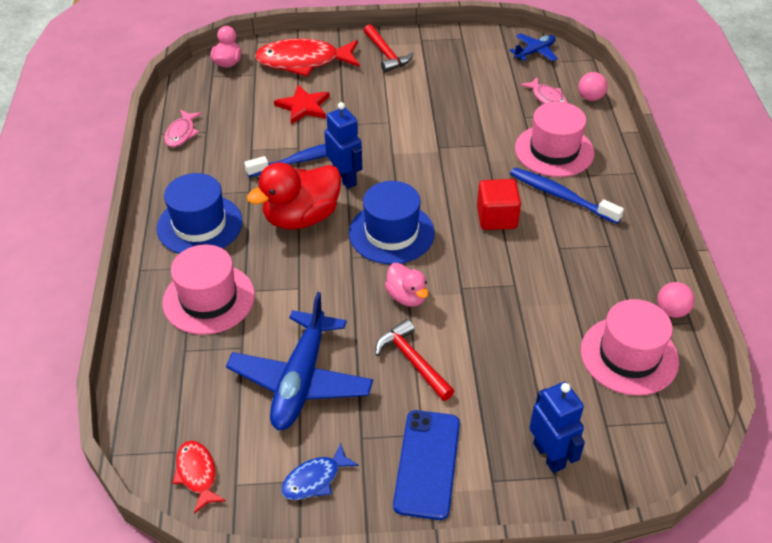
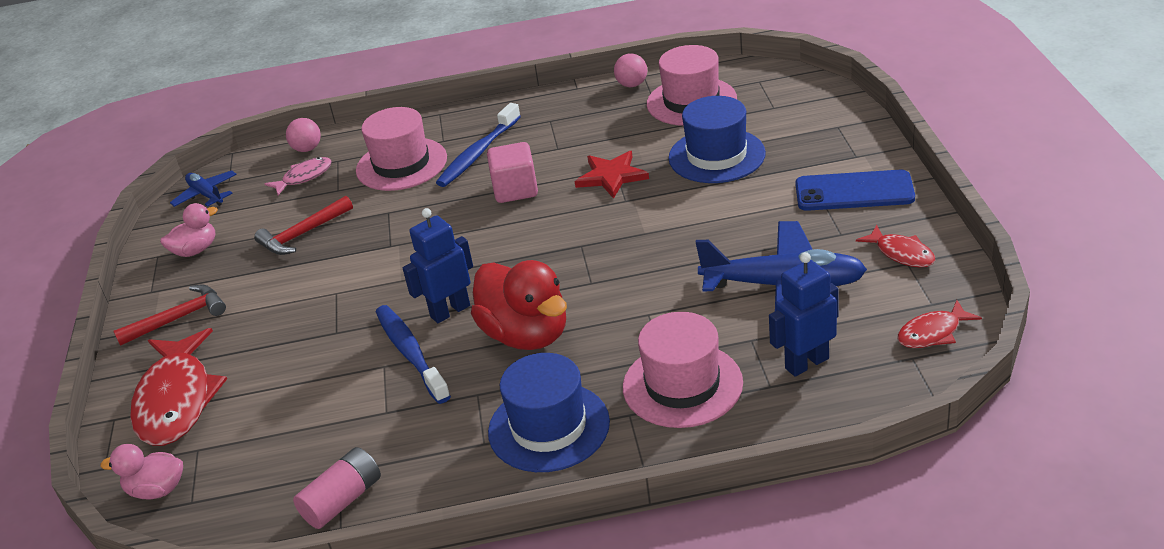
camera: 90 degrees left, 10 degrees down
(181, 133) = (342, 500): pink fish -> pink battery
(303, 106) = (291, 378): red star -> red star (611, 176)
(315, 479) = (901, 253): blue fish -> red fish
(391, 233) = (547, 259): blue hat -> blue hat (716, 156)
(407, 296) = (646, 233): pink duck -> pink duck (195, 250)
(412, 361) = (734, 217): red hammer -> red hammer (302, 234)
(496, 218) = (515, 190): red cube -> pink cube
(549, 455) = (817, 131): blue robot -> blue robot (806, 363)

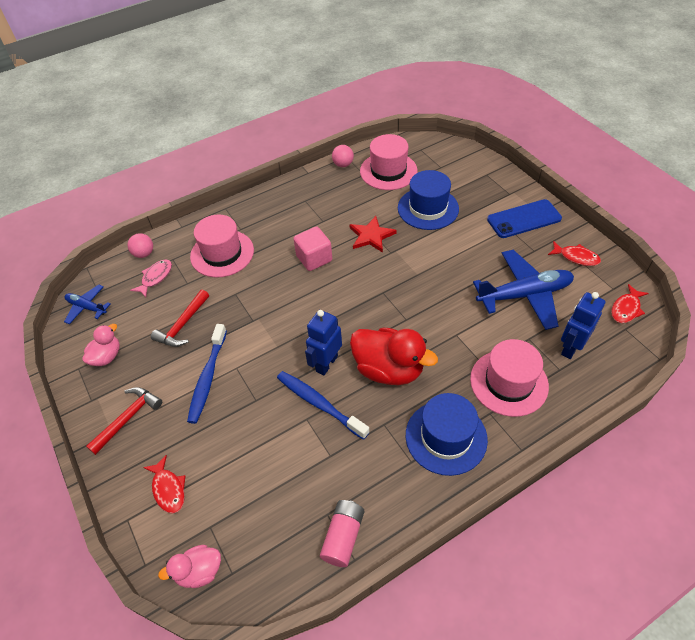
camera: 25 degrees left, 15 degrees up
(176, 400) = (168, 489): red fish -> red fish, size x0.51
(478, 153) = (271, 235): blue toothbrush -> blue toothbrush (207, 378)

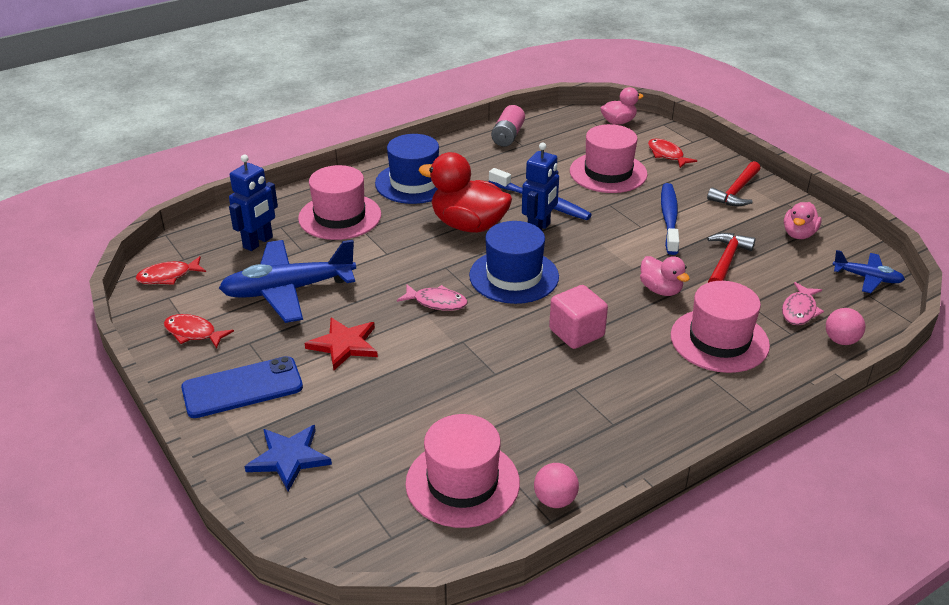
camera: 175 degrees right, 15 degrees down
(243, 453) = (608, 173): none -> pink hat
(245, 296) = (660, 290): none -> pink duck
(371, 236) = (492, 364): red star -> red star (344, 345)
(410, 284) = (437, 302): none -> pink fish
(428, 208) = (396, 407): blue hat -> blue hat (514, 276)
(481, 181) = (289, 458): none -> blue star
(626, 309) = (168, 276): red fish -> red fish turned 150 degrees counterclockwise

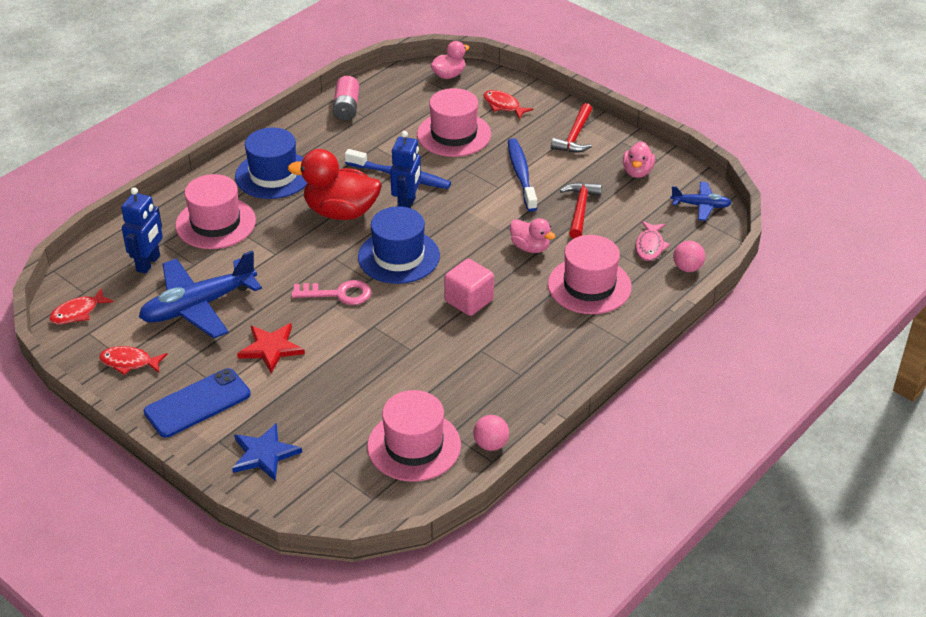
camera: 15 degrees left, 5 degrees up
(437, 302) = (338, 294): pink fish -> pink key

